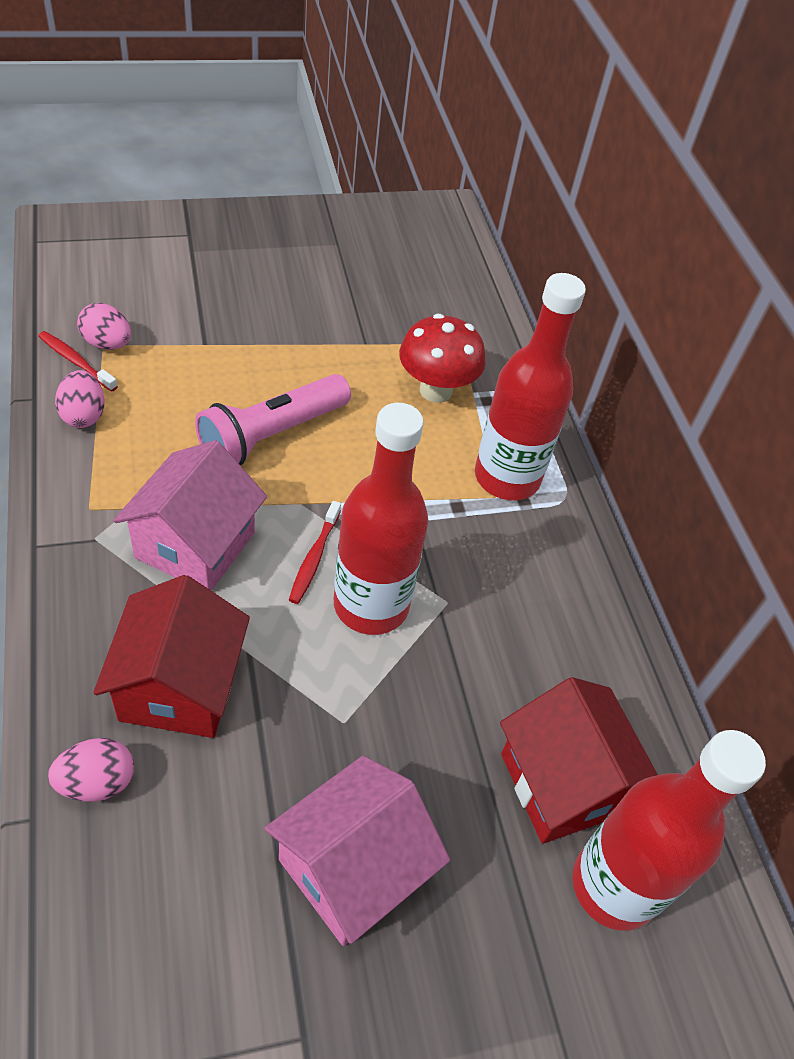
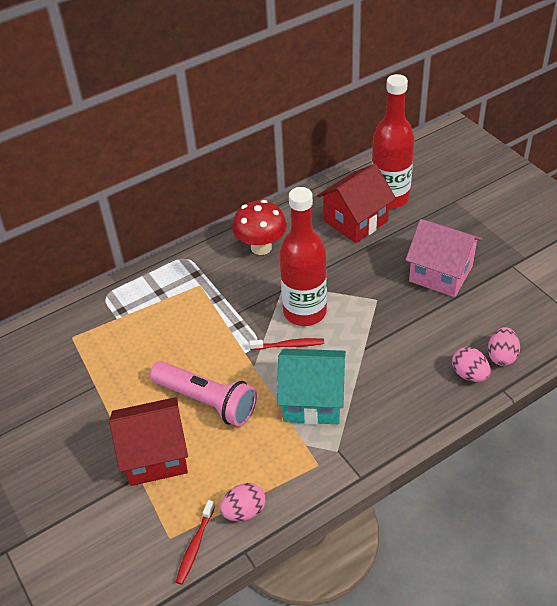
camera: 100 degrees left, 5 degrees down
(107, 343) = (166, 536): pink egg -> pink egg (501, 356)
(179, 686) = (401, 367): red house -> red house (155, 455)
(195, 545) = (312, 400): pink house -> turquoise house
(435, 390) = (124, 336): red mushroom -> red mushroom (261, 247)
(507, 477) = (182, 284): red bottle -> none

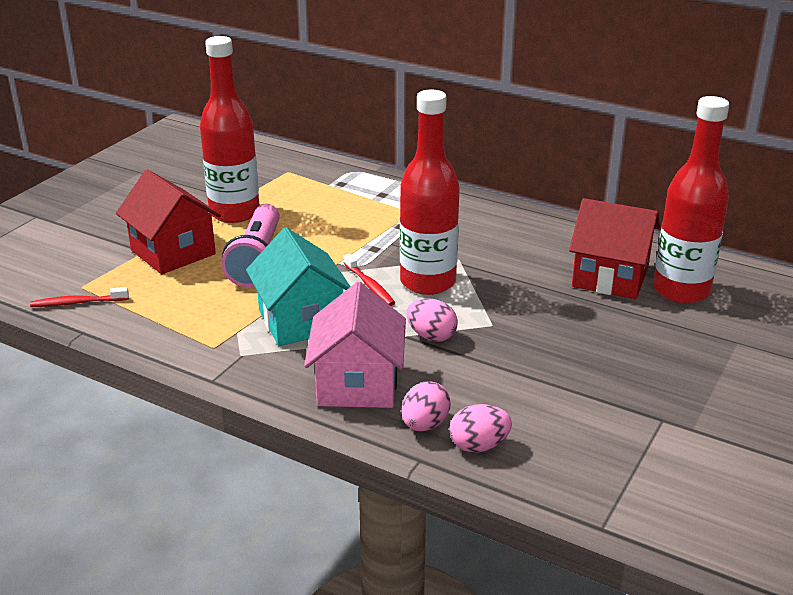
camera: 60 degrees right, 15 degrees down
(117, 394) = (234, 213): none -> red bottle
(244, 511) = (130, 318): pink egg -> pink egg (431, 336)
(261, 247) = (501, 230): red mushroom -> none
(440, 273) = (584, 361): pink house -> pink house (357, 384)

